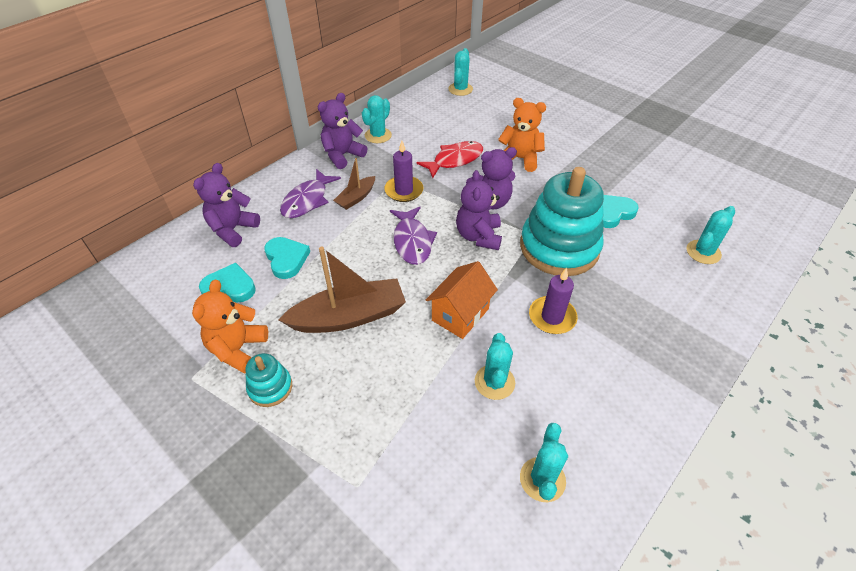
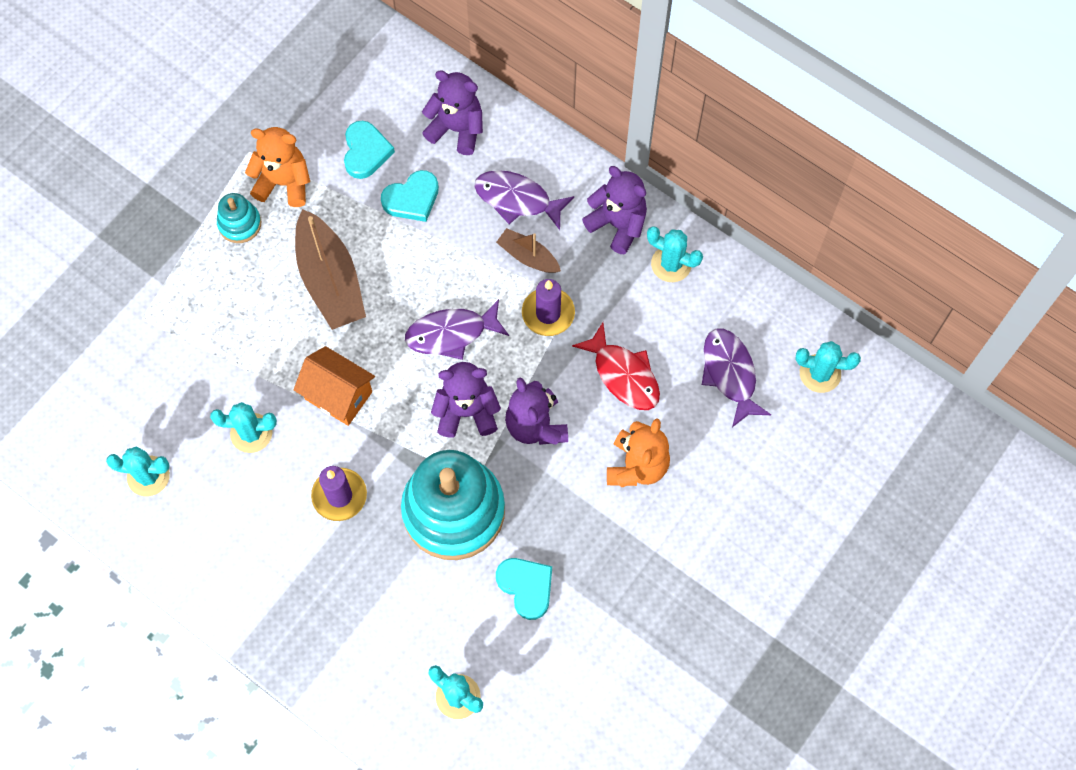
camera: 85 degrees right, 20 degrees up
(458, 119) = (730, 374): none -> purple fish

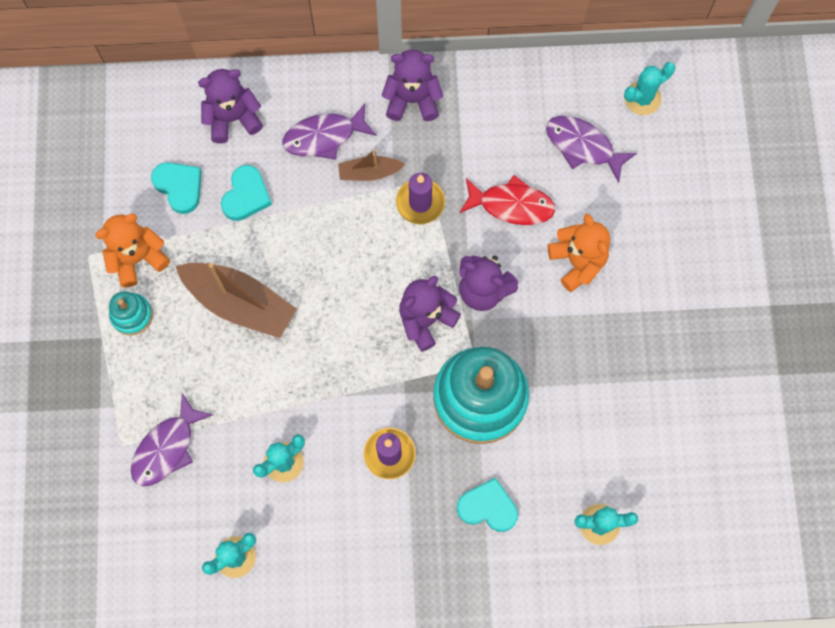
camera: 40 degrees left, 5 degrees up
(338, 395) = (323, 382): orange house -> none
(451, 334) = (364, 272): purple fish -> purple fish (167, 448)
(526, 587) = (577, 409): turquoise heart -> turquoise heart (488, 507)
(671, 264) = (475, 99): turquoise cactus -> none

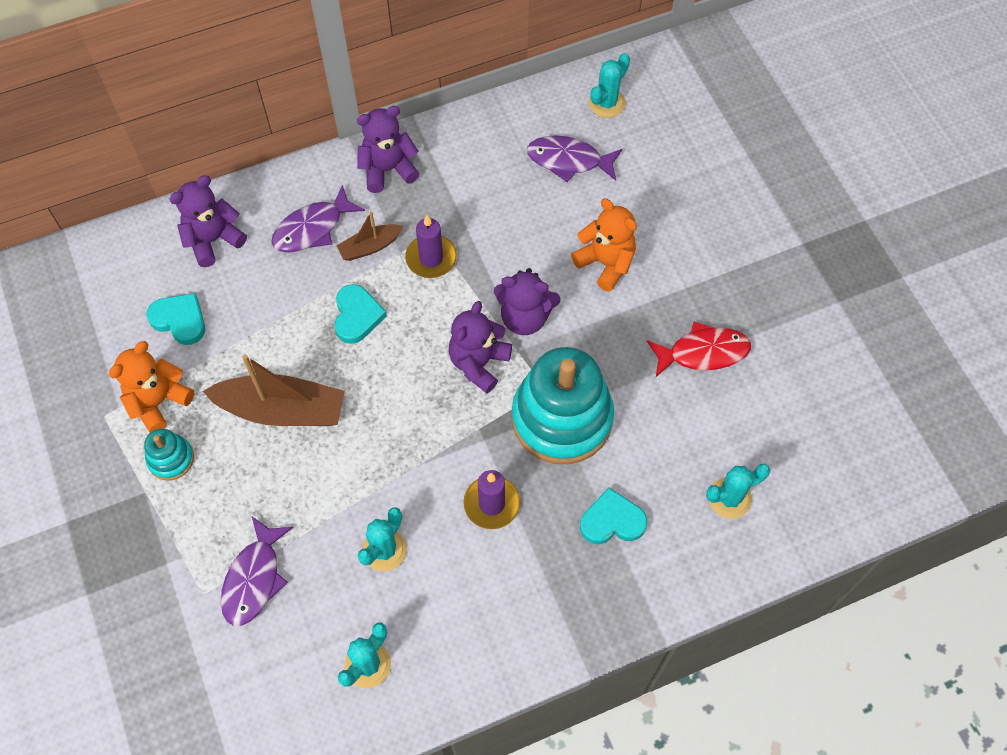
camera: 20 degrees left, 10 degrees down
(246, 195) = (252, 306): turquoise heart -> turquoise heart (357, 316)
(511, 205) = (521, 232): red fish -> red fish (703, 352)

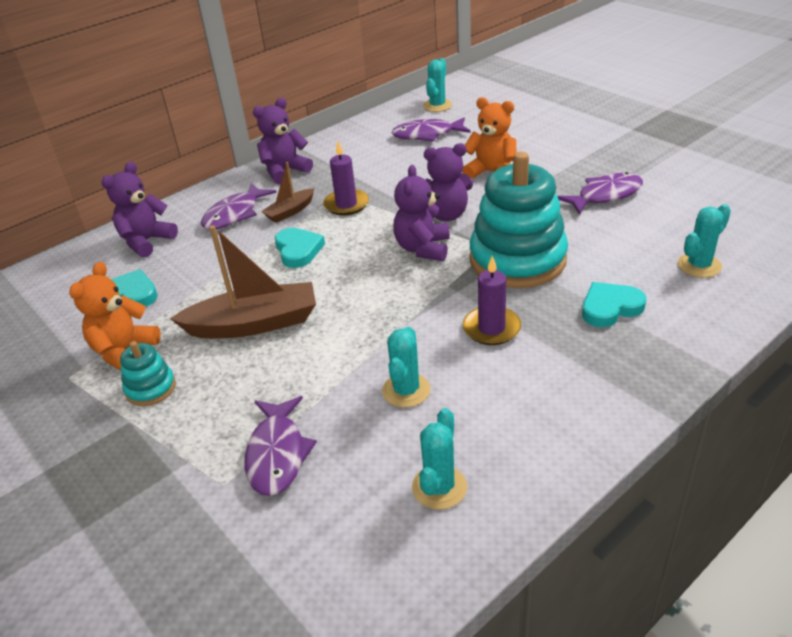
camera: 15 degrees left, 25 degrees down
(703, 352) = (605, 195): red fish -> purple fish

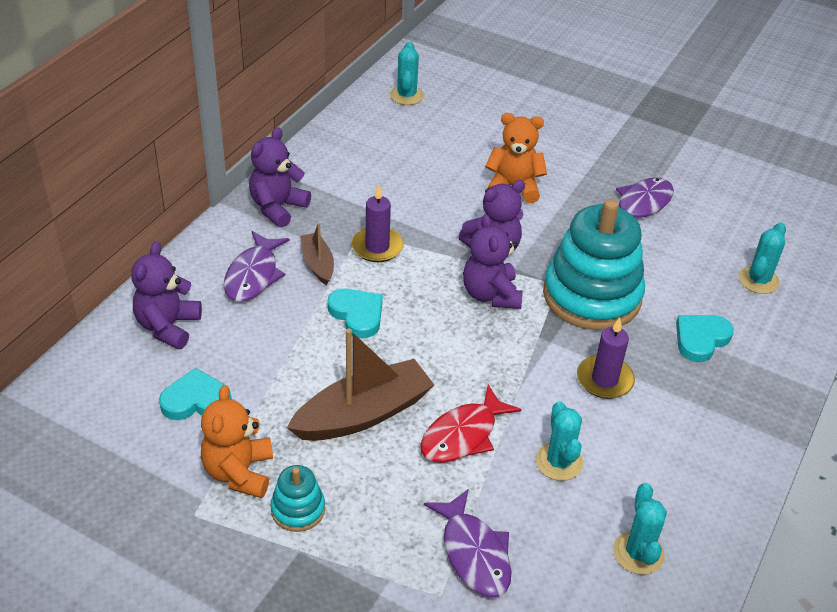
camera: 25 degrees left, 5 degrees up
(290, 211) = (317, 264): brown boat -> brown boat turned 135 degrees clockwise
(330, 354) = (463, 435): none -> red fish
(427, 135) = (417, 140): purple fish -> none

